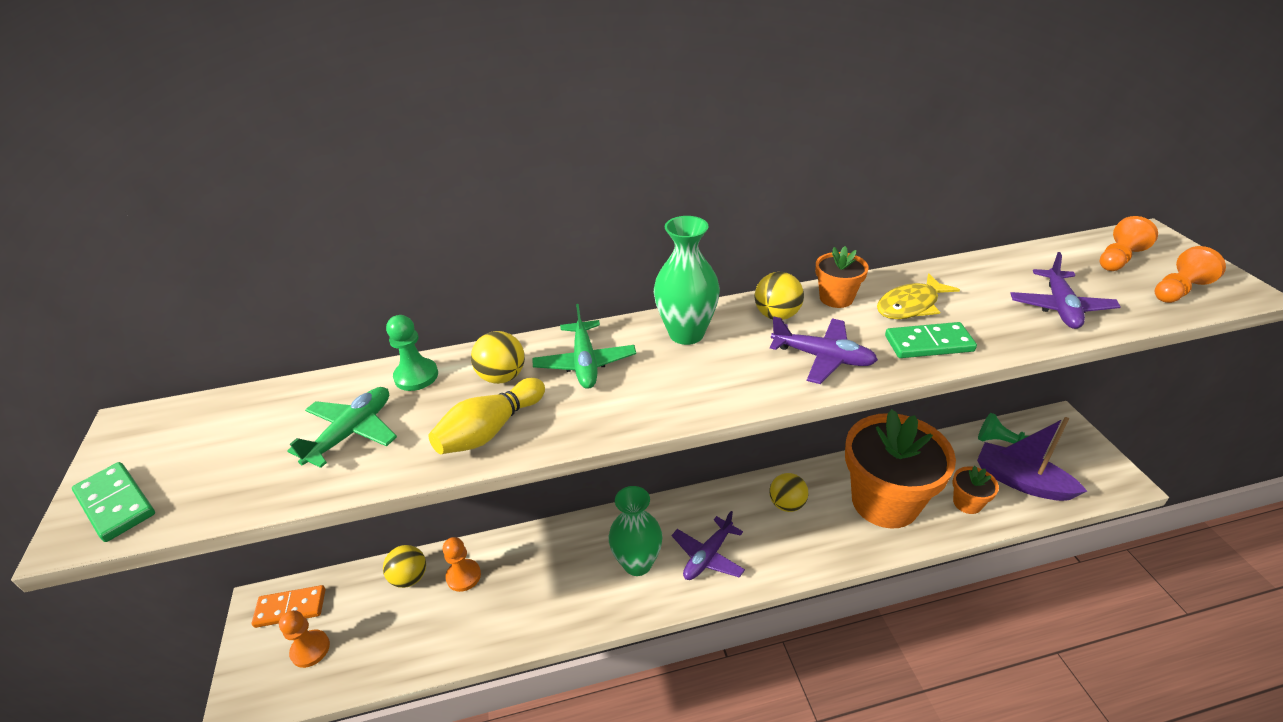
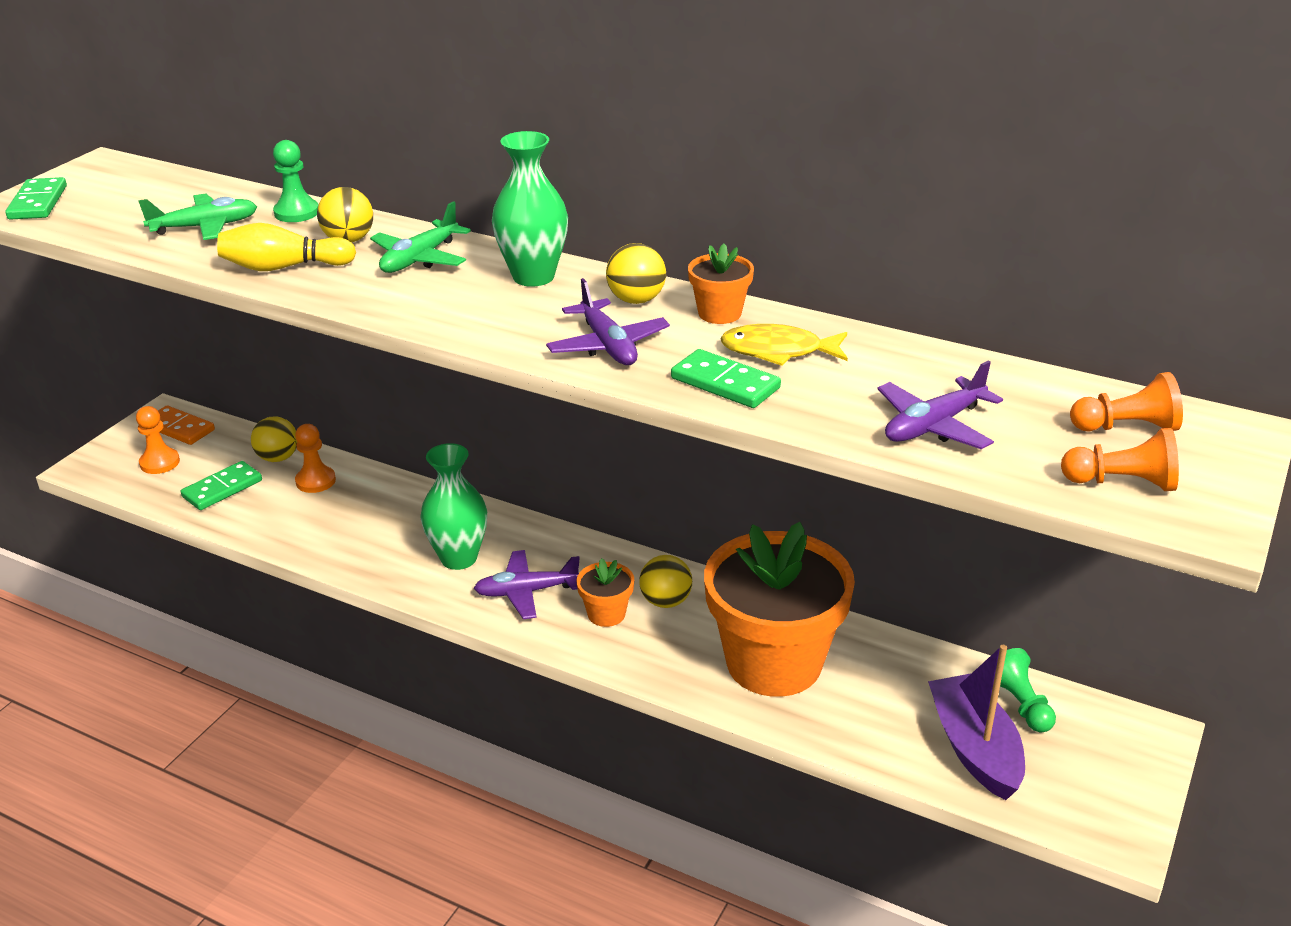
camera: 40 degrees right, 5 degrees down
(395, 633) = (222, 488): none -> green domino
(967, 503) = (868, 722): orange flower pot -> orange flower pot (606, 614)

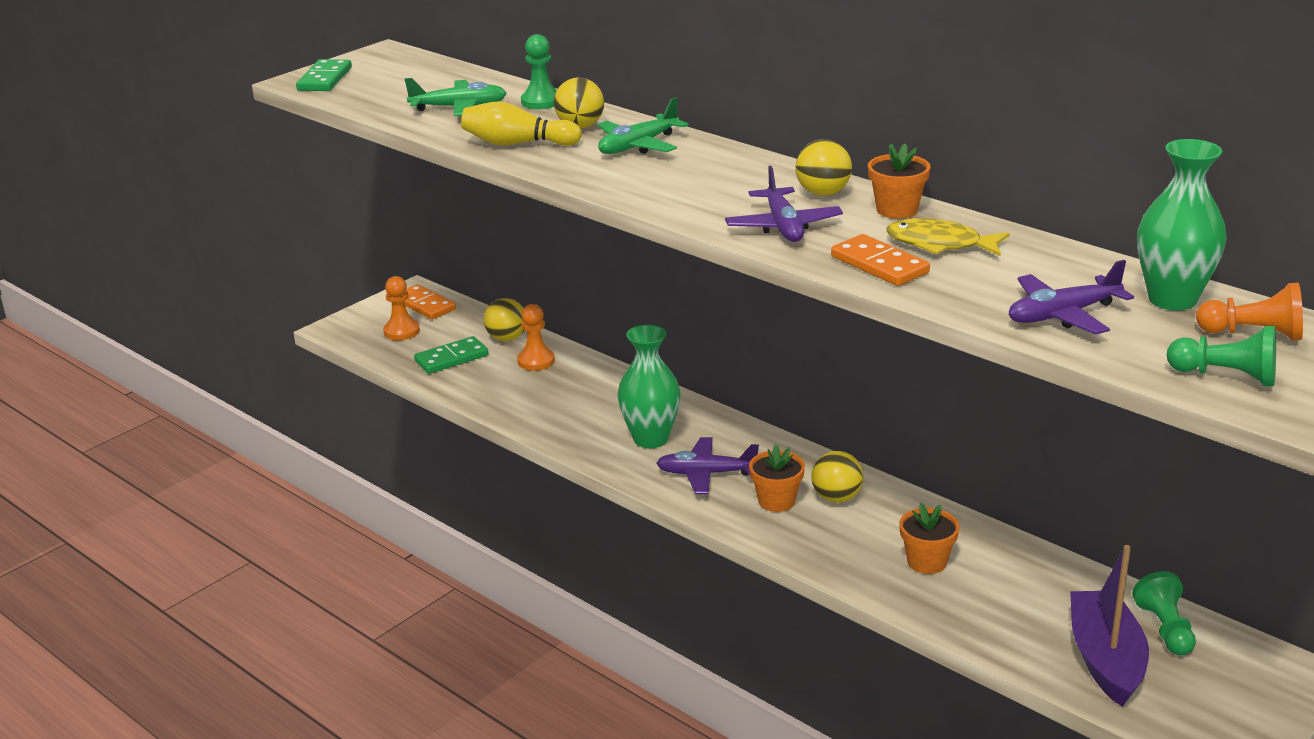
camera: 15 degrees right, 5 degrees down
(533, 277) = (735, 167): green vase -> green vase (1172, 299)
(725, 383) = (879, 265): green domino -> orange domino
(774, 663) = (927, 562): orange flower pot -> orange flower pot, size x0.42
(1121, 482) = (1226, 376): orange pawn -> green pawn

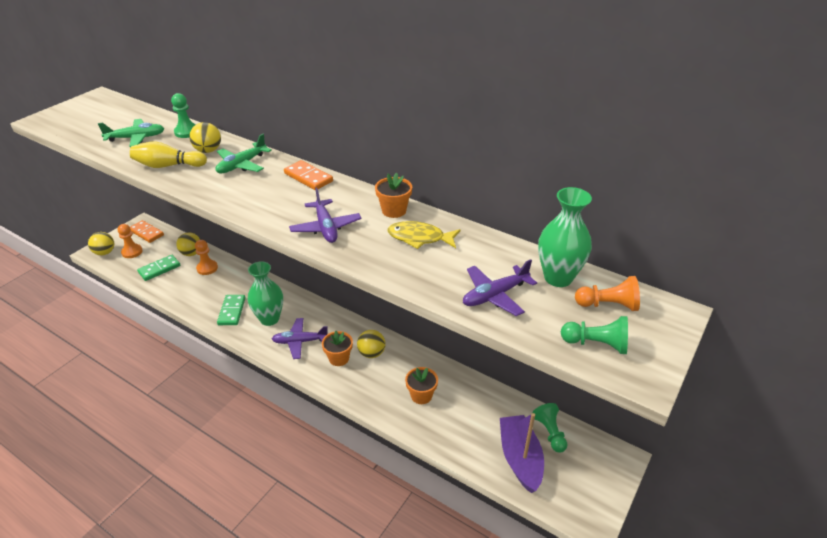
camera: 10 degrees left, 10 degrees up
(324, 79) = (56, 118): green domino -> green domino (232, 311)
(823, 193) = (350, 199): yellow ball -> yellow ball (105, 252)
(879, 265) = (383, 257): orange domino -> orange domino (308, 177)

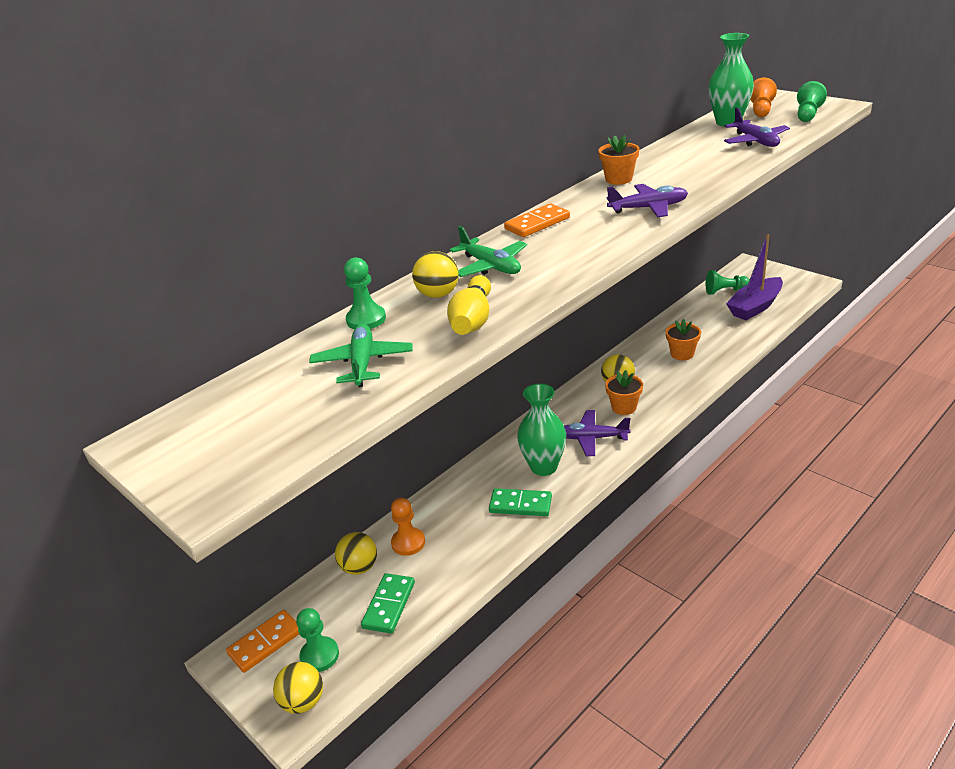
camera: 75 degrees left, 5 degrees down
(132, 252) = (319, 655): orange pawn -> green pawn
(159, 269) = (389, 605): green domino -> green domino turned 45 degrees clockwise
(300, 342) = (592, 438): purple plane -> purple plane turned 90 degrees clockwise
(419, 238) = (669, 168): yellow fish -> none
(520, 458) = (755, 307): purple boat -> purple boat turned 45 degrees counterclockwise

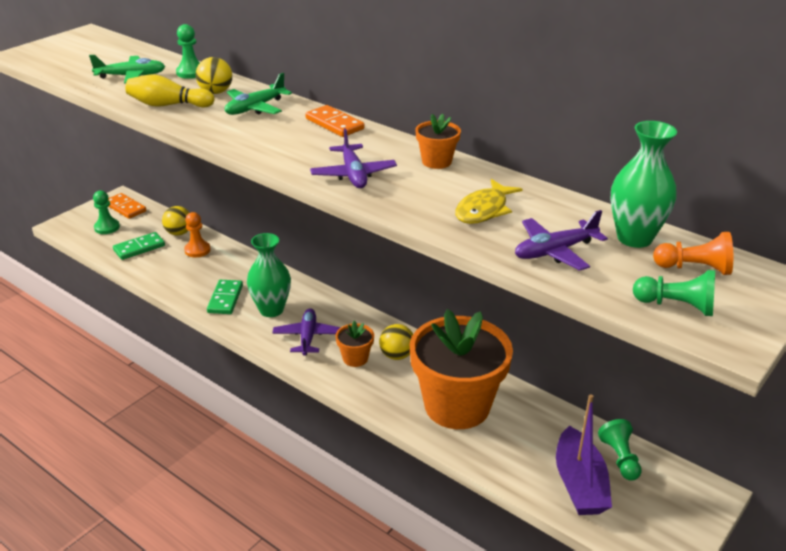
camera: 80 degrees right, 0 degrees up
(303, 702) = (74, 226): yellow ball -> none
(389, 605) = (139, 248): green domino -> green domino turned 45 degrees counterclockwise
(682, 354) = (457, 406): orange flower pot -> orange flower pot, size x2.41
(701, 161) = (484, 210): none -> yellow fish
(755, 307) = (579, 484): purple boat -> purple boat turned 135 degrees counterclockwise

